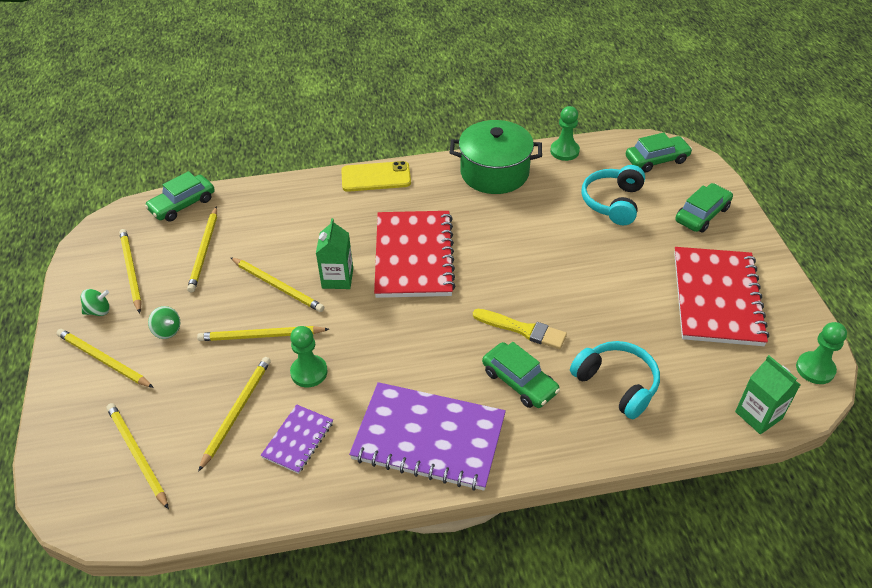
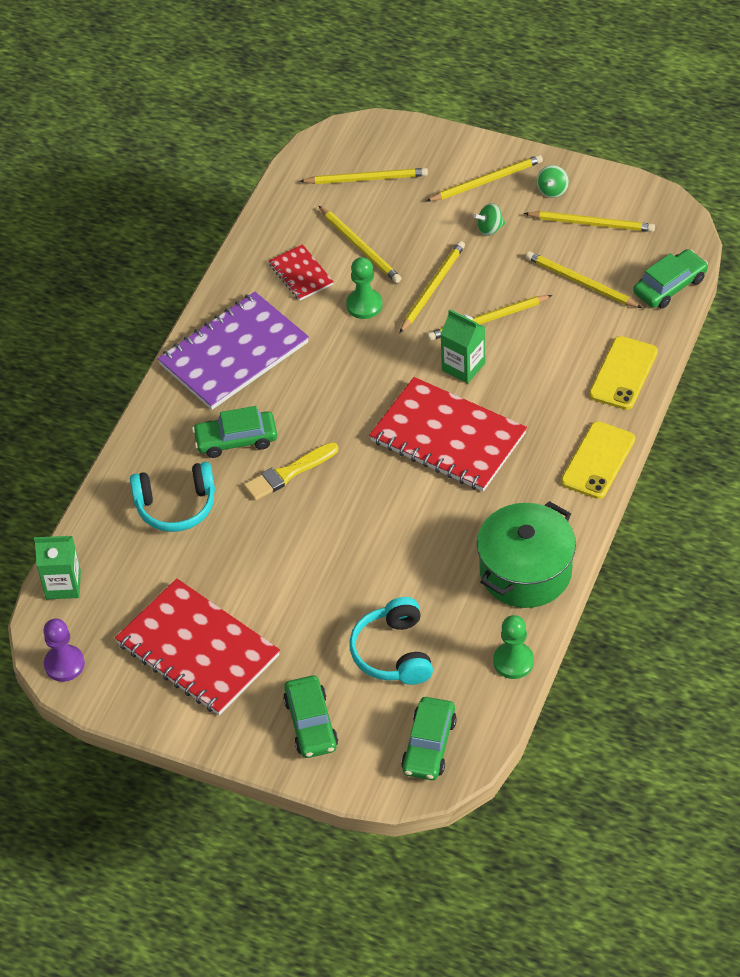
camera: 125 degrees right, 5 degrees up
(182, 204) = (670, 286): green car -> green car turned 60 degrees clockwise
(287, 195) = (623, 373): none -> yellow phone
(298, 440) = (301, 274): purple notebook -> red notebook
(613, 202) = (393, 652): turquoise headphones -> turquoise headphones turned 150 degrees counterclockwise
(815, 369) = (64, 664): green pawn -> purple pawn

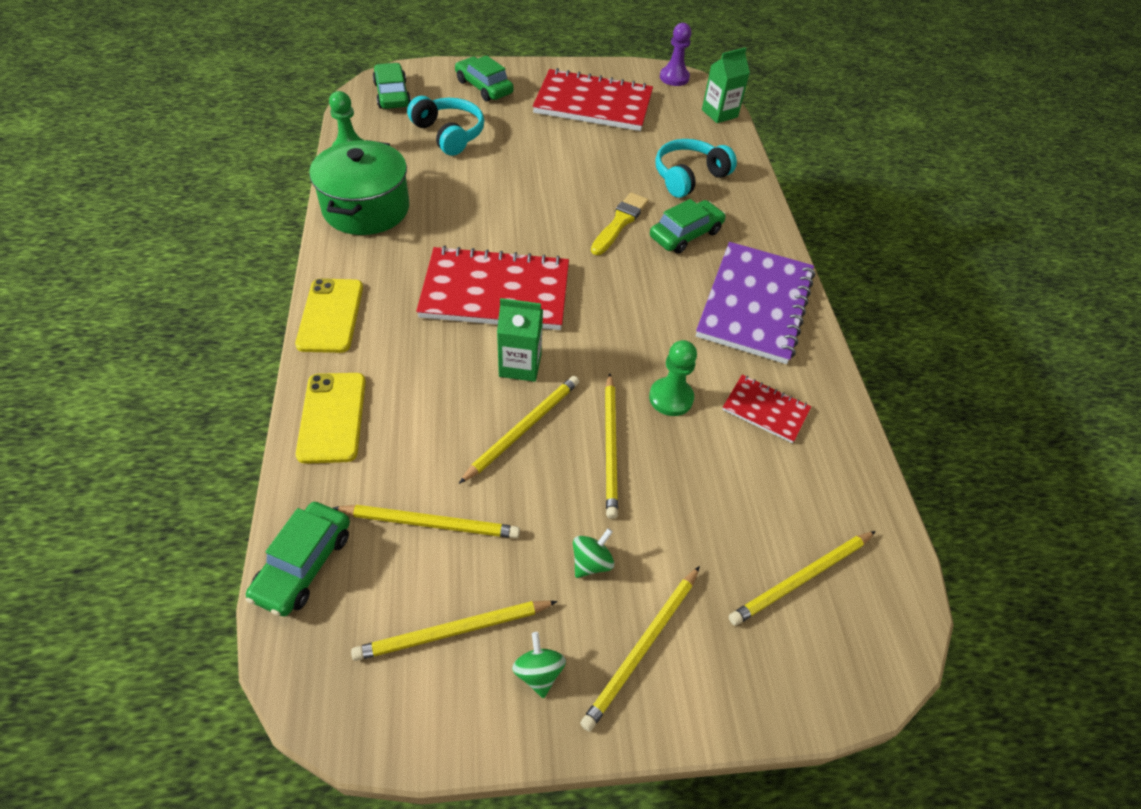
camera: 145 degrees right, 0 degrees up
(360, 247) = (730, 470): yellow pencil -> none

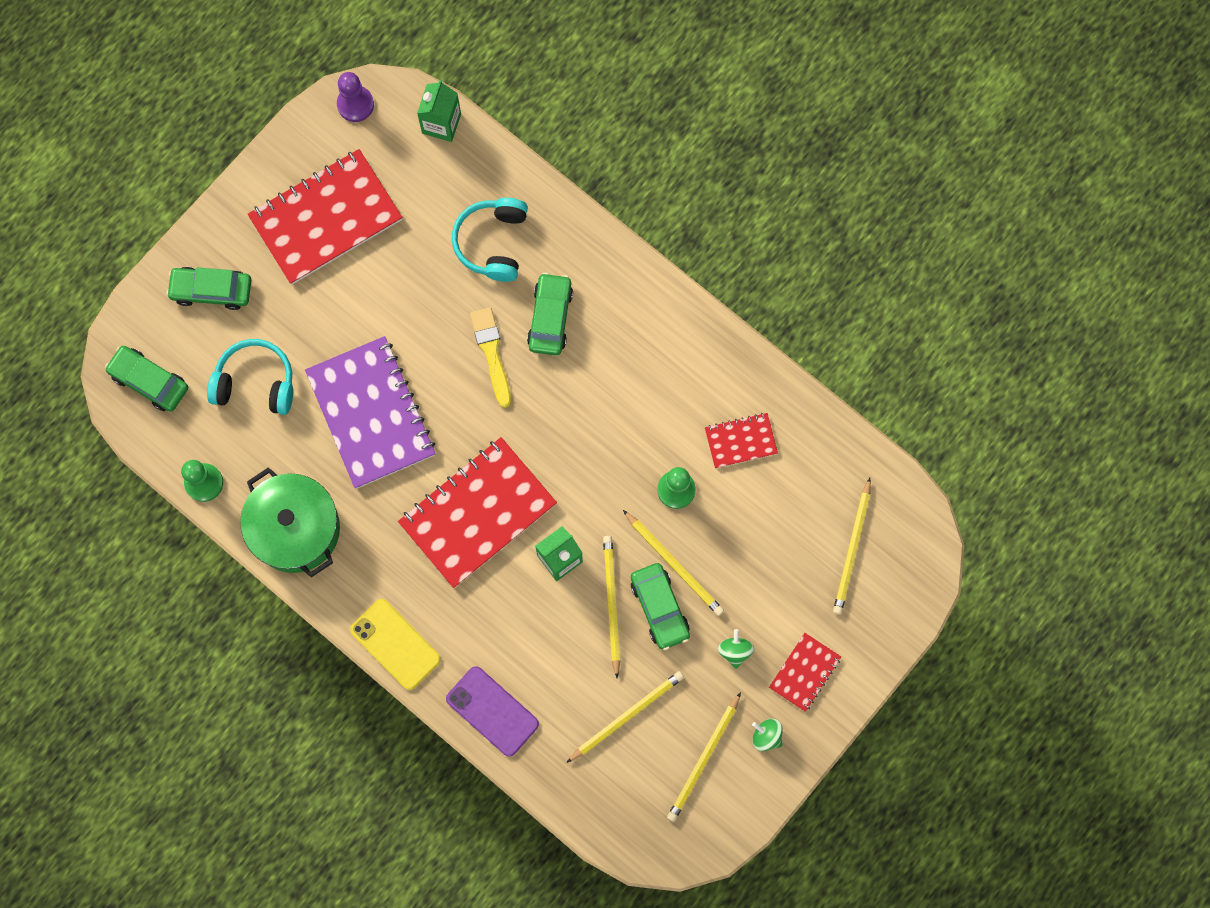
camera: 40 degrees left, 25 degrees up
(303, 564) = (588, 805): green car -> green car (659, 608)
(332, 417) = (492, 711): yellow phone -> purple phone
(642, 648) = (804, 672): yellow pencil -> red notebook
(755, 304) = (659, 346): purple notebook -> purple notebook (371, 413)

